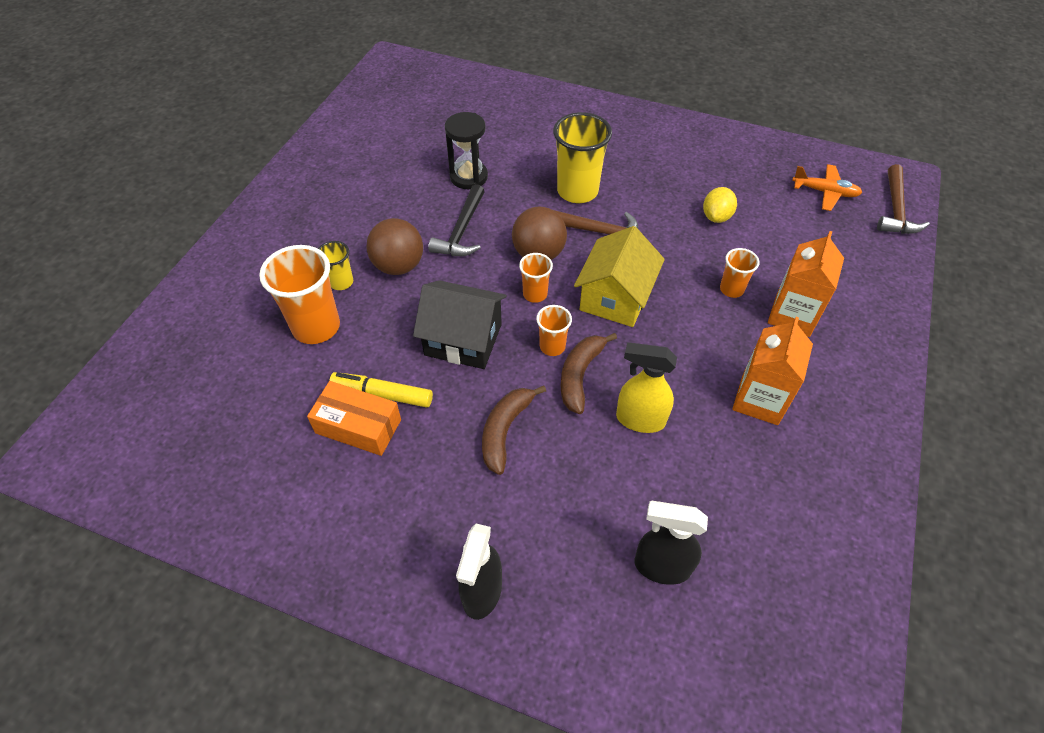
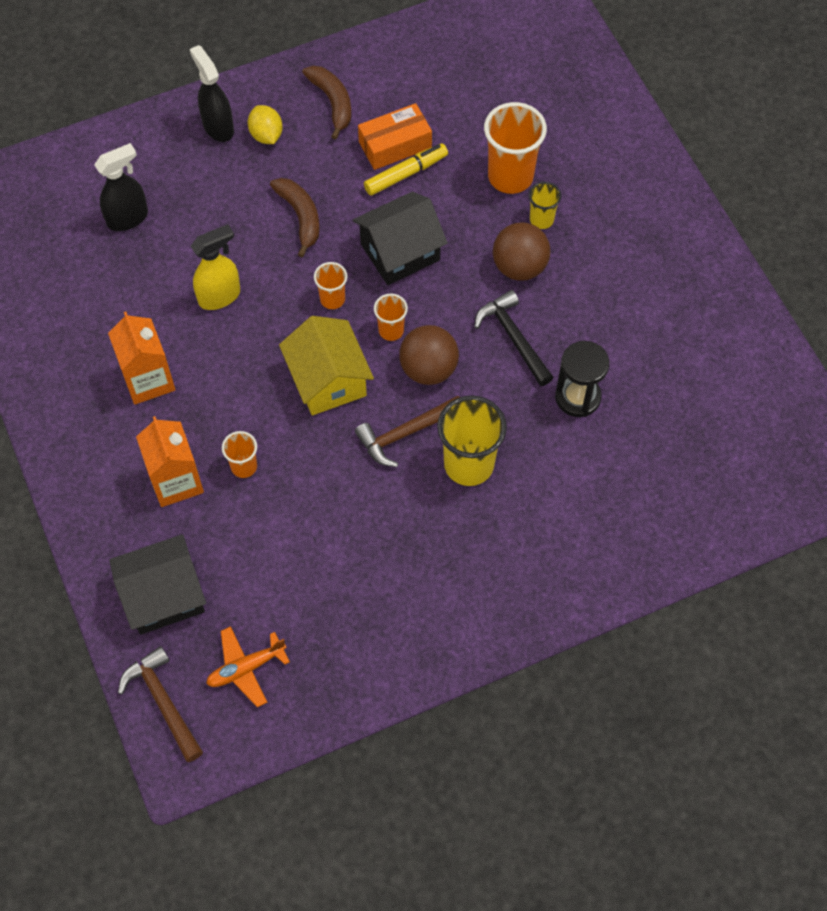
camera: 135 degrees right, 10 degrees up
(580, 375) = (290, 294): brown banana -> brown banana (332, 103)
(716, 217) = (321, 542): yellow lemon -> yellow lemon (266, 135)
(855, 258) = (163, 596): none -> black house

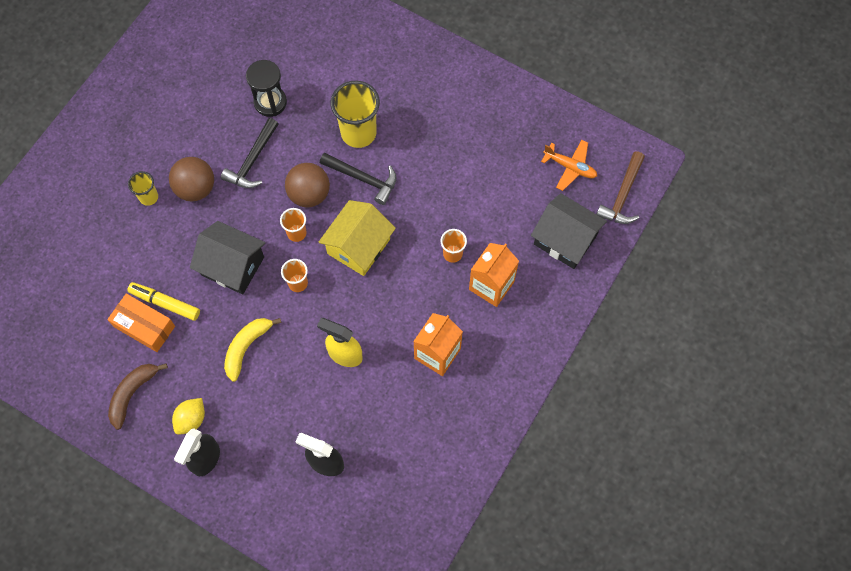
camera: 125 degrees left, 5 degrees up
(300, 217) = (247, 347): brown banana -> yellow banana
(406, 433) = (363, 179): brown hammer -> black hammer
(510, 176) = (124, 236): orange cup -> none

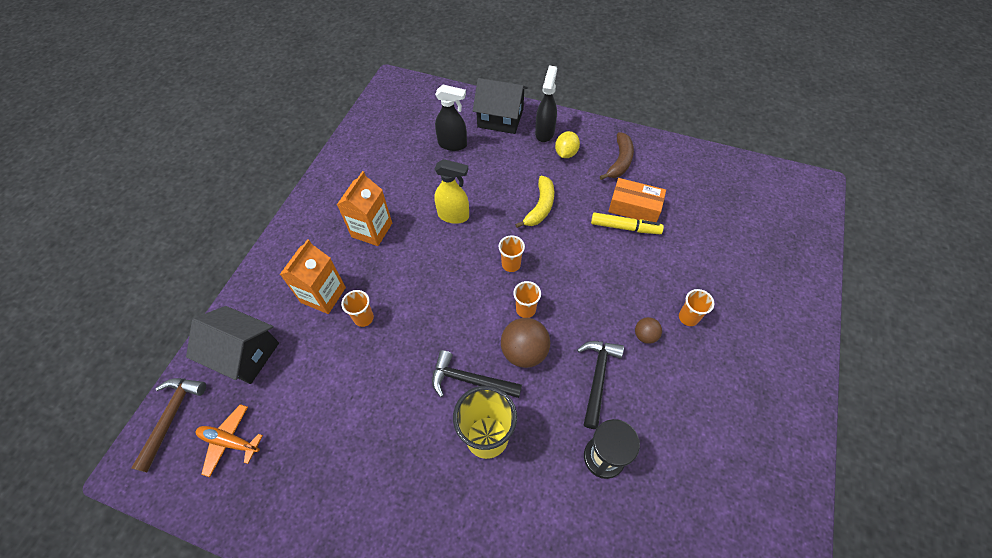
camera: 170 degrees right, 10 degrees down
(149, 197) = (688, 317): yellow cup -> orange cup
(196, 188) = (645, 335): brown ball -> brown ball, size x0.55
(232, 266) = (577, 268): black house -> black house (500, 118)
(358, 246) = (460, 308): yellow house -> none

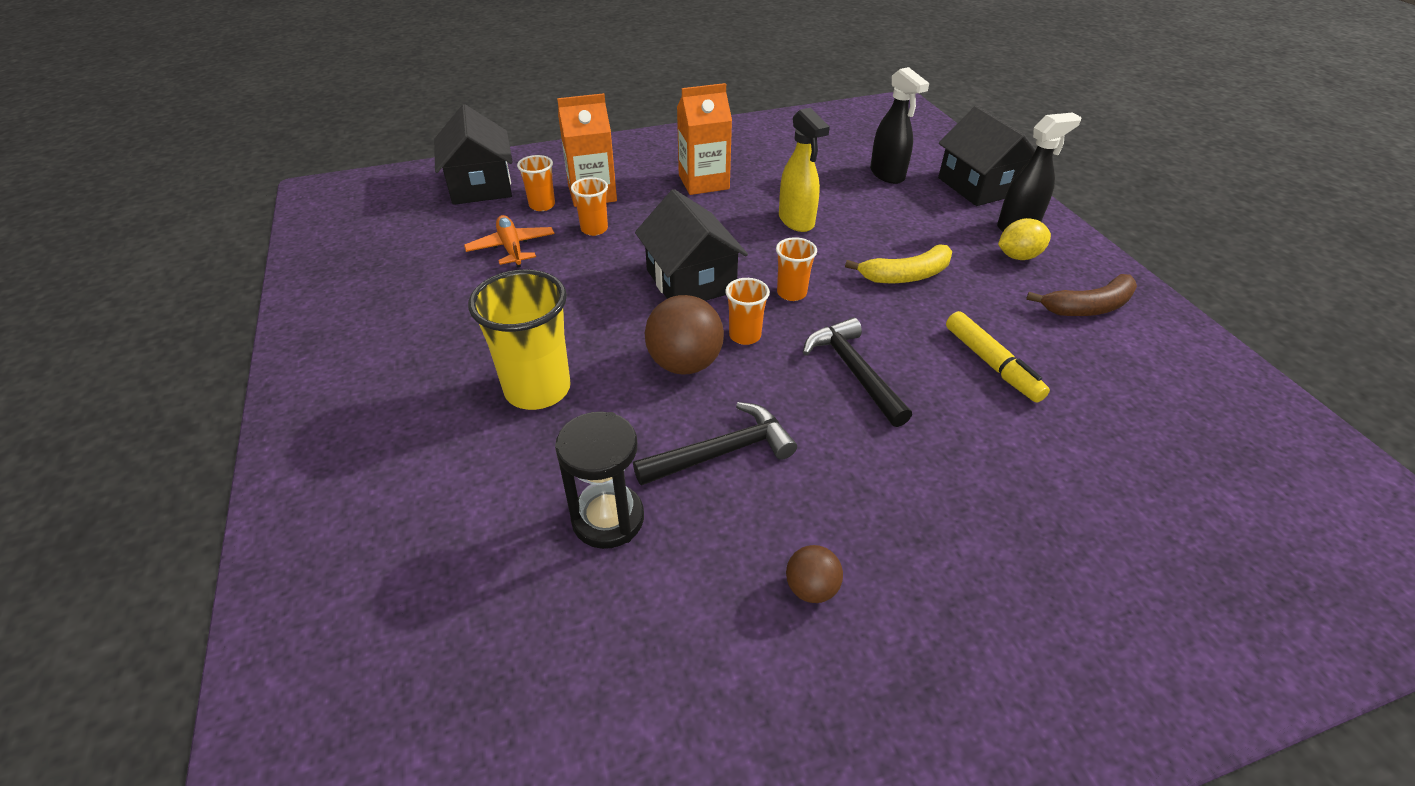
camera: 50 degrees right, 15 degrees down
(172, 417) = (382, 184): brown hammer -> none
(230, 441) = (383, 224): orange plane -> orange plane (511, 248)
(460, 302) = (691, 281): none -> black house
(470, 380) = (598, 339): black hammer -> black hammer (854, 371)
(634, 207) = (1038, 357): orange box -> none
(645, 335) = (846, 471): brown ball -> brown ball (811, 588)
(688, 317) = (940, 508): orange cup -> orange cup (542, 205)

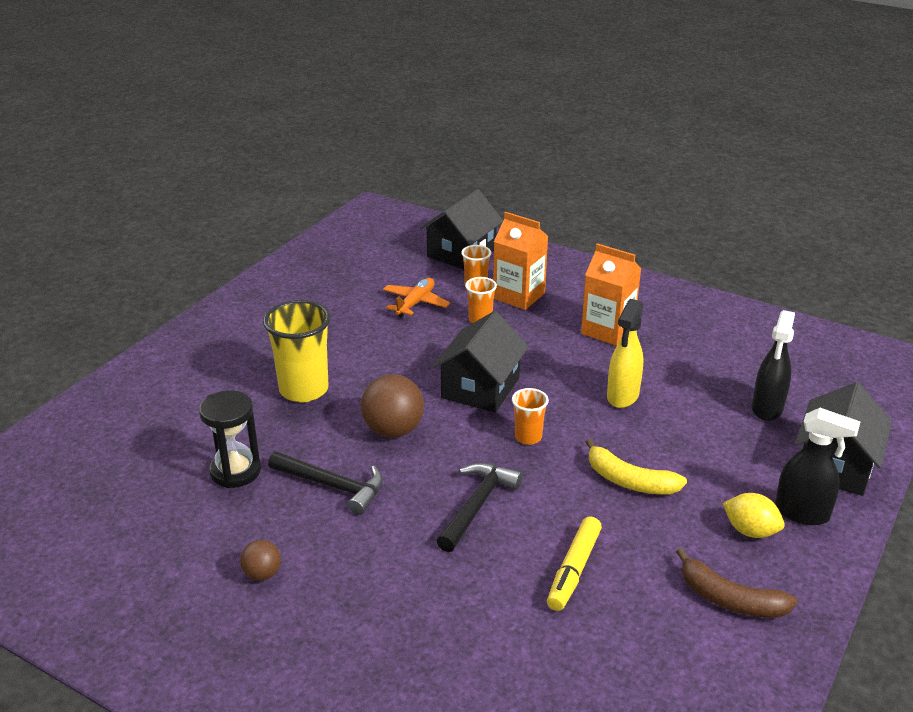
camera: 50 degrees right, 10 degrees down
(745, 336) = (453, 440): orange cup -> none

